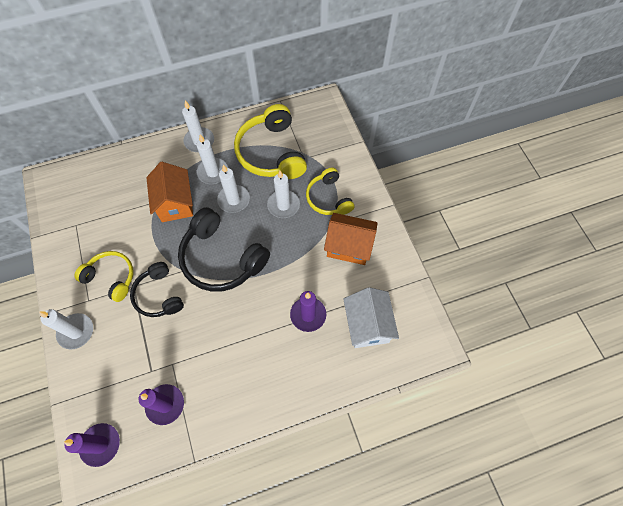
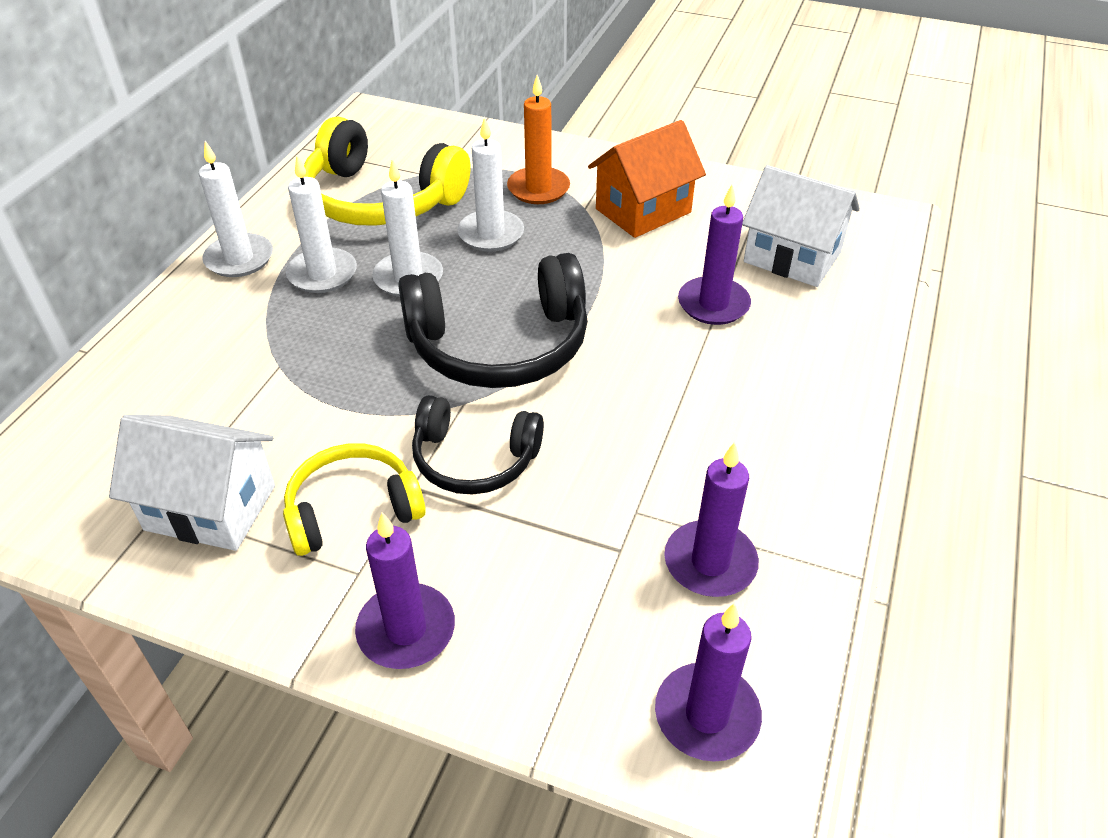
camera: 50 degrees left, 20 degrees down
(76, 332) = (406, 630): white candle -> purple candle
(84, 238) = (210, 508): none -> white house
(175, 203) = (317, 345): orange house -> none
(328, 198) = (538, 189): yellow headphones -> orange candle

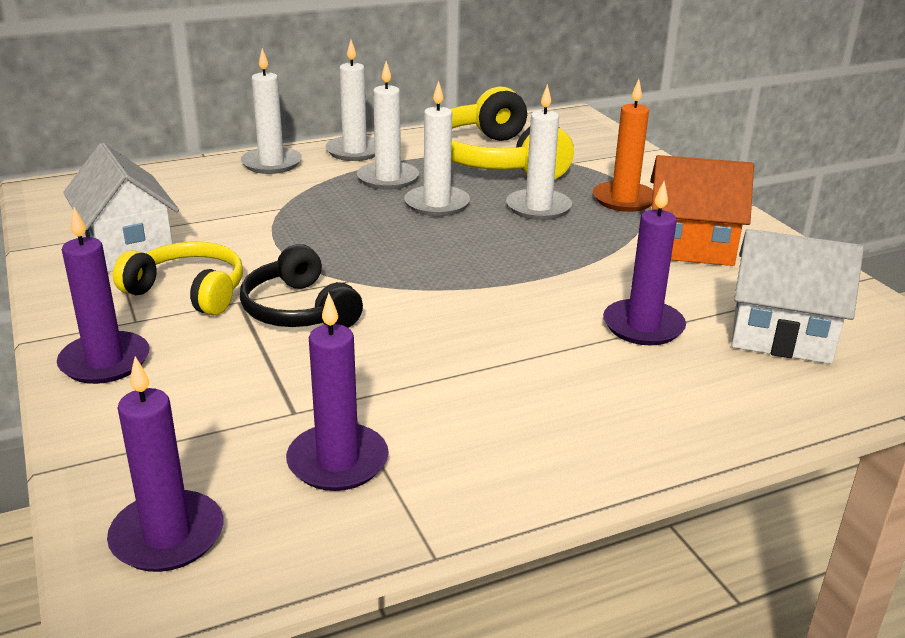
camera: 45 degrees right, 15 degrees down
(180, 320) = (271, 163): none -> white candle
(499, 345) = (429, 265): black headphones -> none
(792, 257) = (781, 335): white house -> white house turned 60 degrees counterclockwise

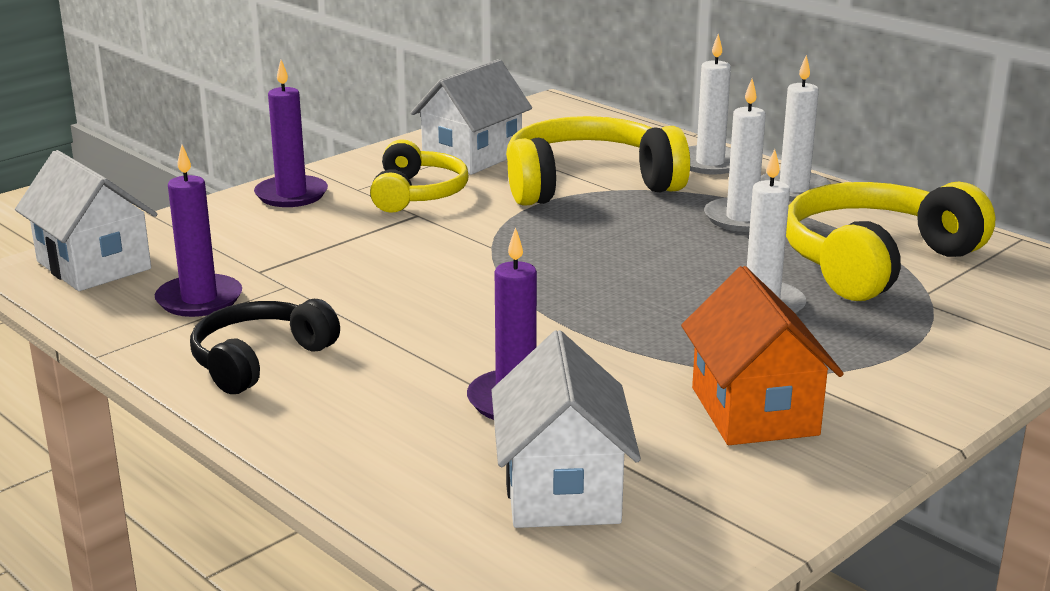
camera: 70 degrees right, 5 degrees down
(167, 536) = (93, 265): purple candle -> white house
(259, 214) = (588, 184): none -> yellow headphones
(299, 310) = (419, 239): black headphones -> black headphones (259, 360)
(437, 204) = (705, 252): white candle -> none
(624, 200) = (852, 353): orange candle -> none

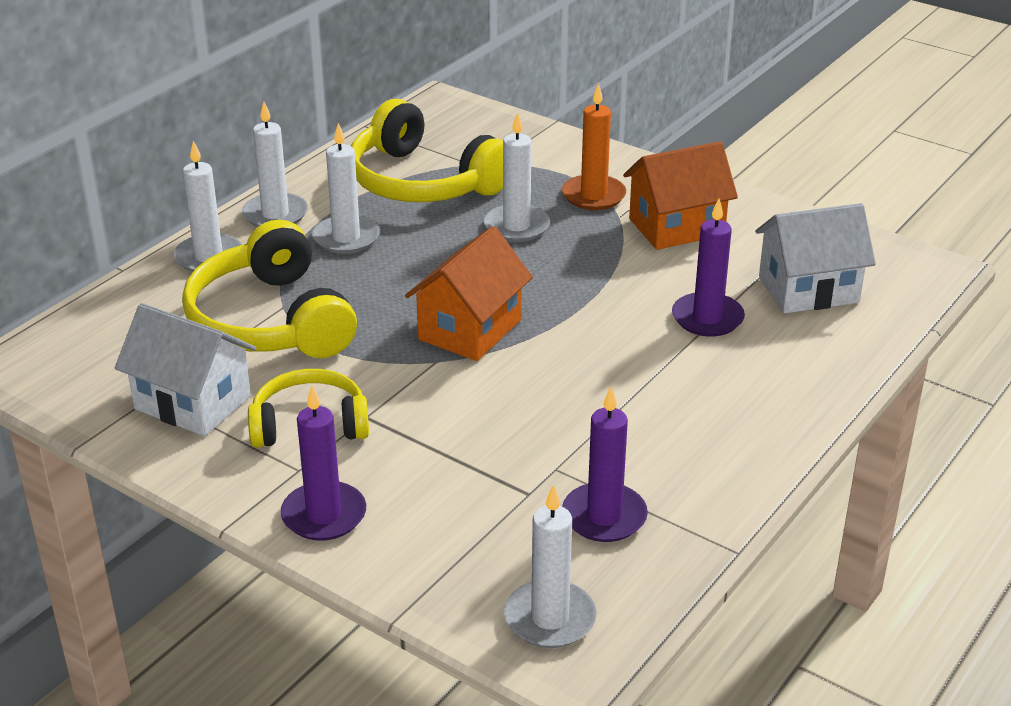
camera: 100 degrees left, 10 degrees up
(93, 265) = (550, 618): white house -> white candle
(259, 360) = (702, 451): black headphones -> none
(541, 265) = (470, 330): none -> orange house
(844, 362) = (593, 196): none -> orange candle

